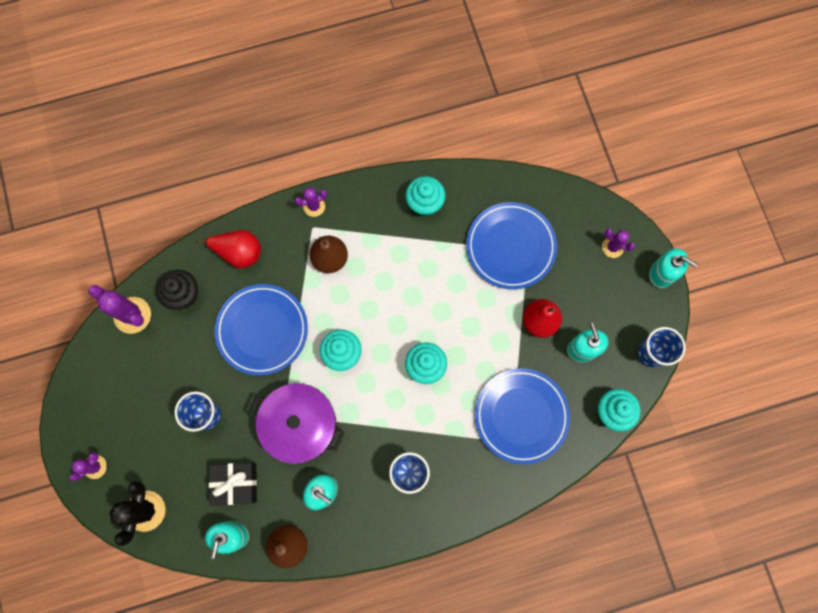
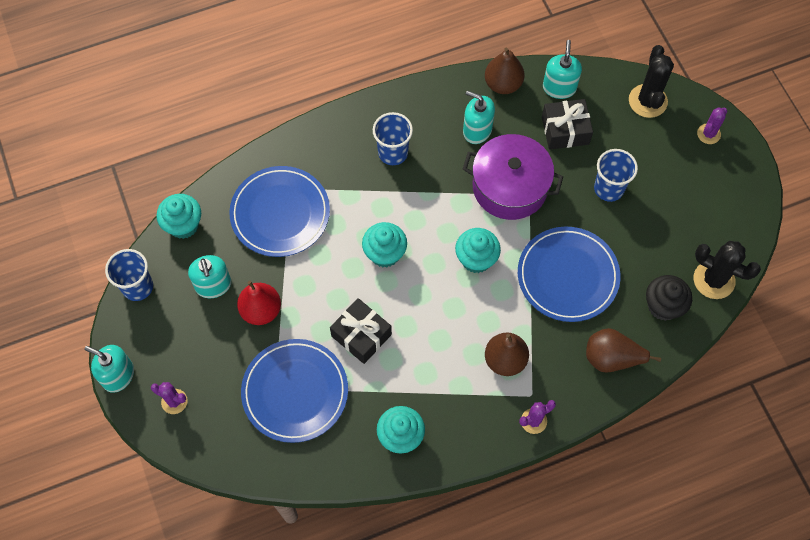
camera: 175 degrees right, 10 degrees down
(132, 315) = (714, 280): purple cactus -> black cactus
(239, 253) = (611, 358): red pear -> brown pear
(452, 291) = (361, 335): none -> black gift

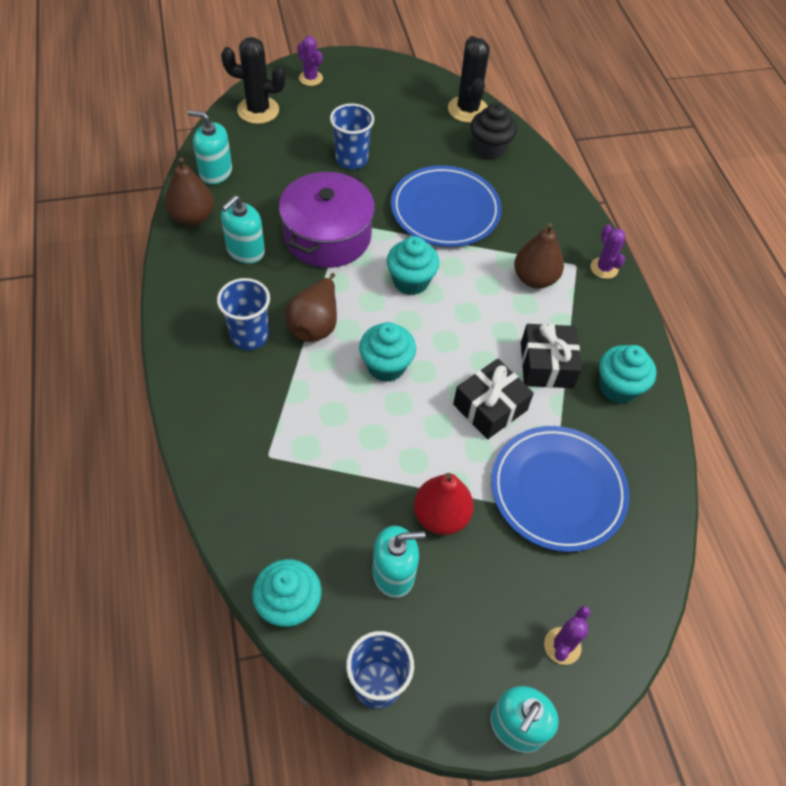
camera: 85 degrees left, 10 degrees down
(280, 213) = (302, 474): blue plate -> none
(565, 130) = (271, 178): black gift -> black gift (546, 365)
(611, 358) = (540, 196): brown pear -> brown pear (315, 324)
(714, 280) = (468, 109): black cactus -> black cactus turned 45 degrees counterclockwise

